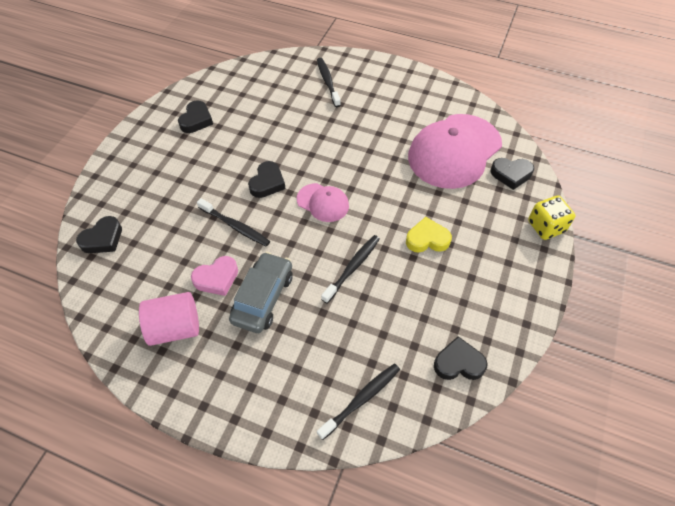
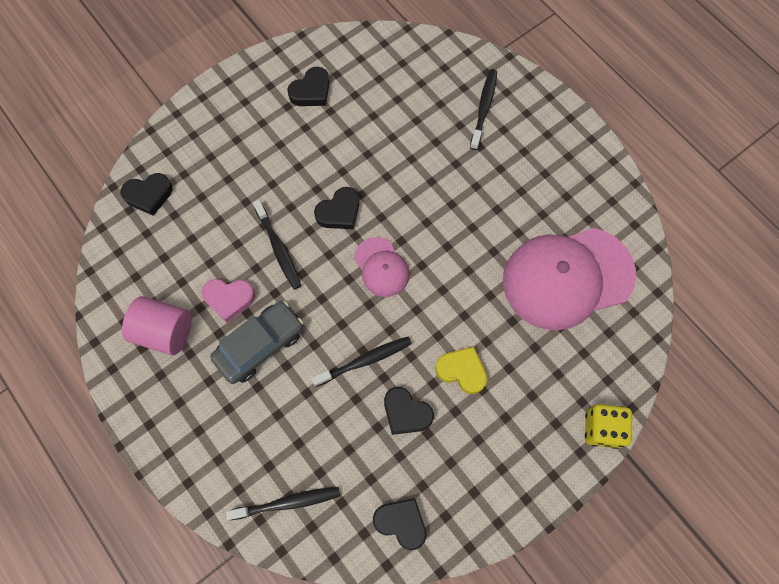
camera: 30 degrees right, 15 degrees up
(511, 174) = (611, 343): black heart -> black heart (406, 413)

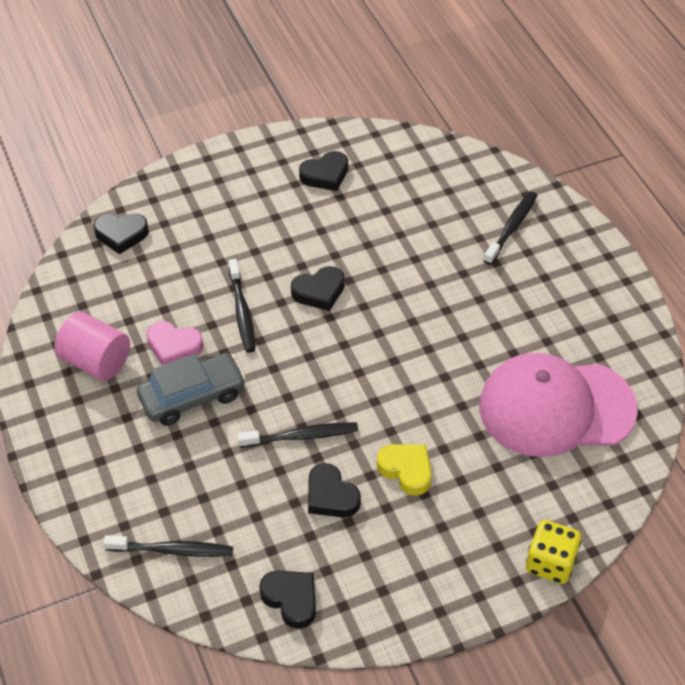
camera: 15 degrees right, 20 degrees down
(381, 267) = (348, 353): pink cap -> none

